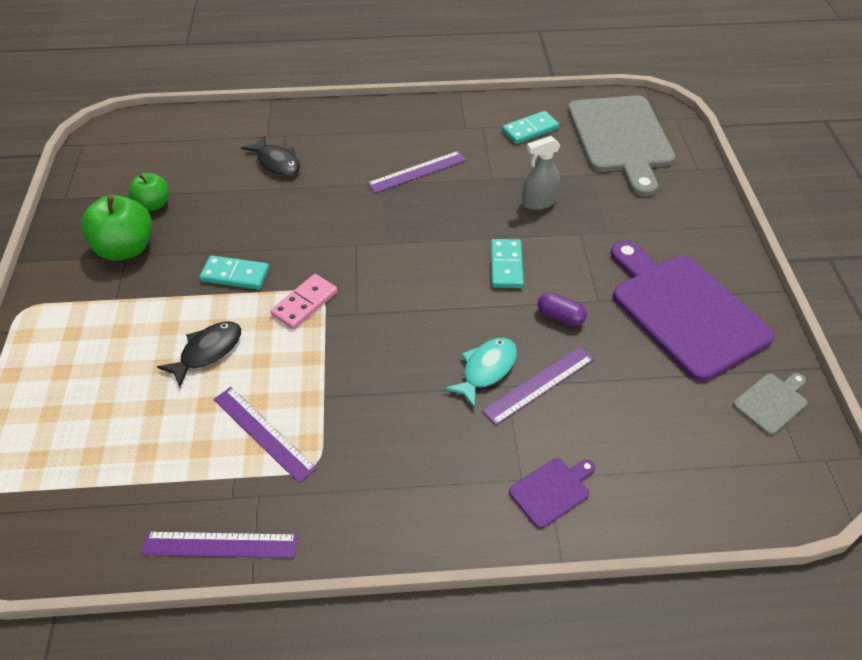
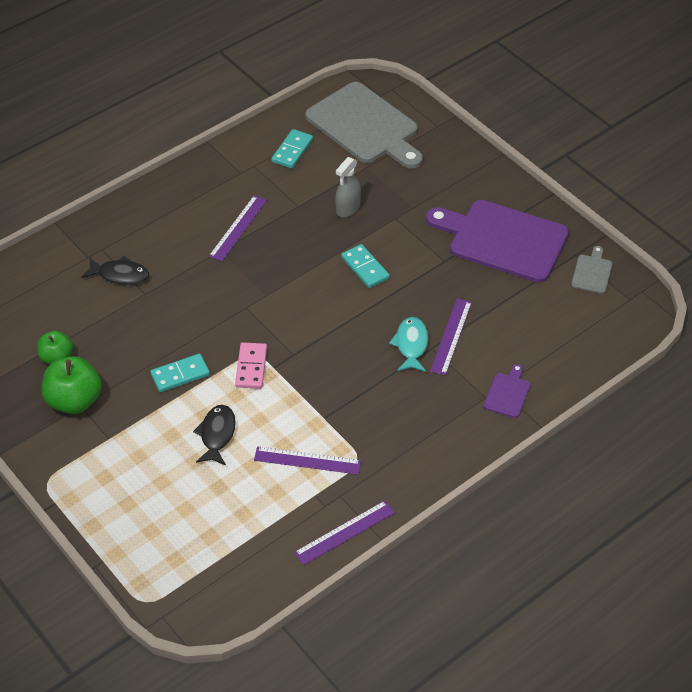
camera: 35 degrees left, 0 degrees up
(560, 317) = (429, 285): purple capsule -> none

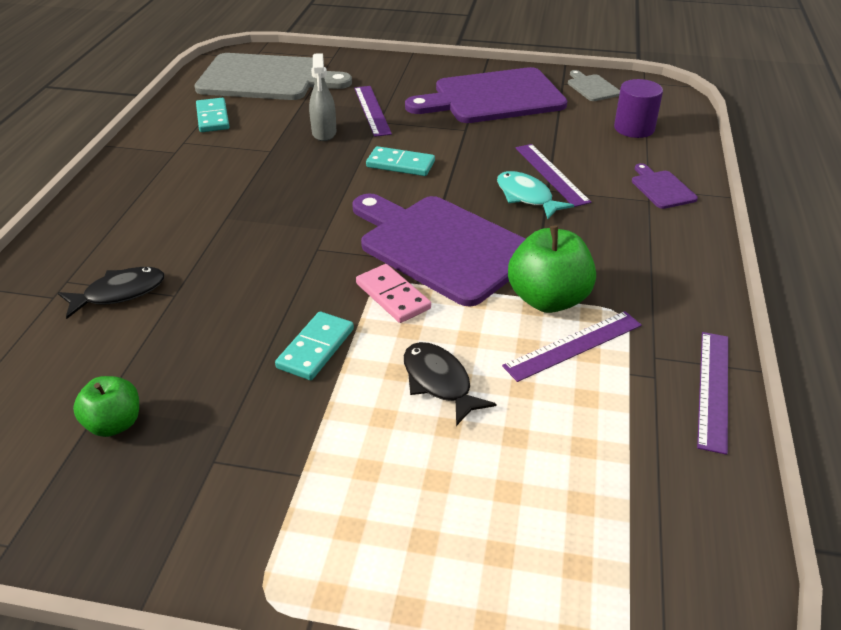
camera: 40 degrees left, 10 degrees down
(74, 401) = (197, 460): green apple -> green apple (548, 299)
(238, 228) = (225, 192): purple ruler -> purple ruler (372, 110)
(315, 350) = (441, 246): none -> purple cutting board
(565, 331) = (634, 128): none -> purple cylinder

